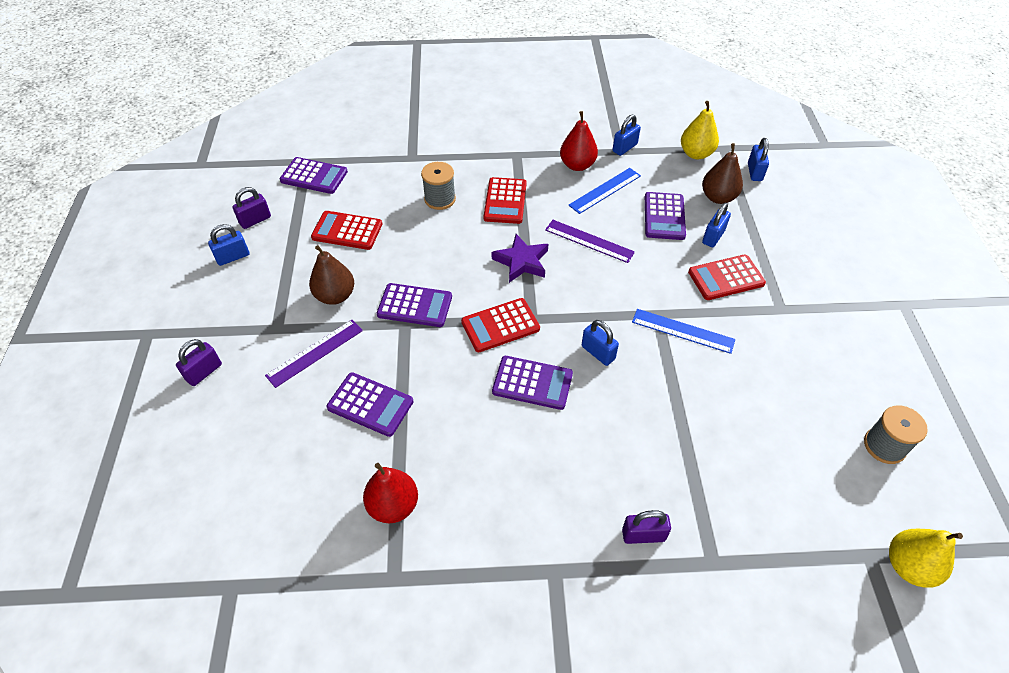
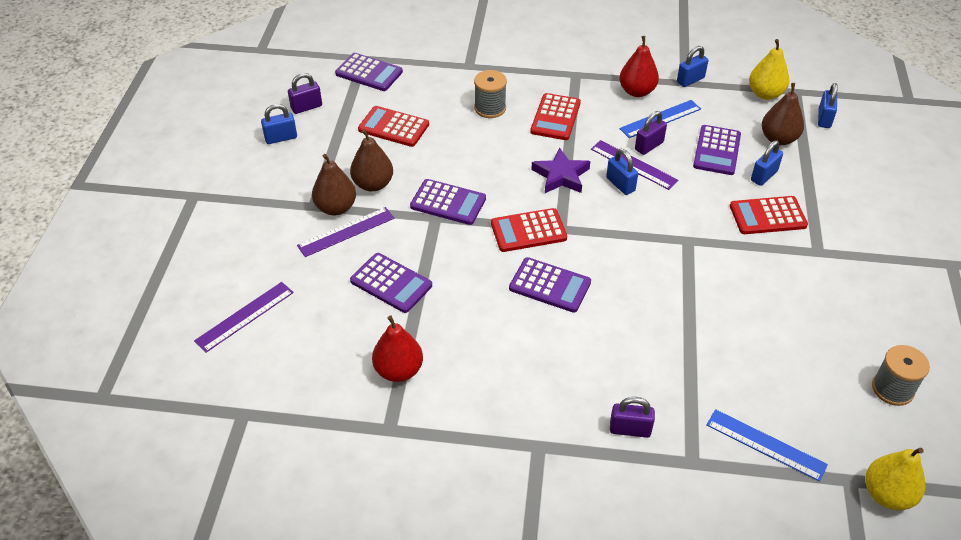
camera: 10 degrees right, 5 degrees down
(204, 372) = (241, 235): purple padlock -> purple padlock (649, 146)
(219, 467) = (245, 316): none -> purple ruler
(300, 327) = (336, 208): none -> brown pear
(598, 352) = (620, 267): blue padlock -> blue padlock (620, 184)
(682, 331) = (711, 259): blue ruler -> blue ruler (765, 445)

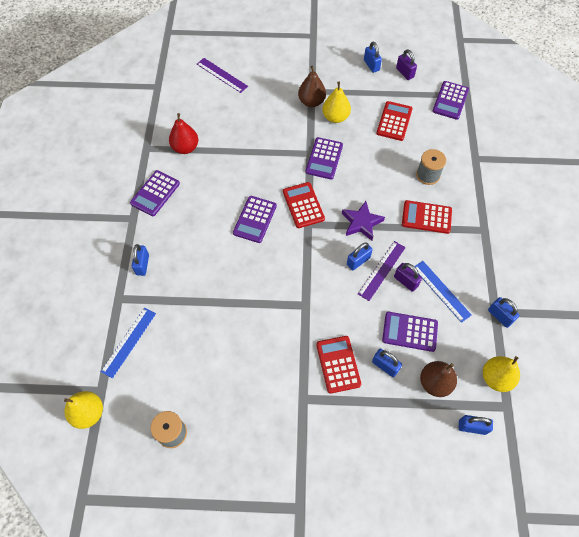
camera: 85 degrees right, 15 degrees up
(346, 232) = (291, 109): purple ruler -> none
(373, 184) = (335, 117): brown pear -> yellow pear
(391, 283) = (251, 137): purple calculator -> purple calculator (155, 193)
(630, 429) = (142, 265): purple padlock -> blue padlock
(637, 91) = (473, 274): red pear -> none

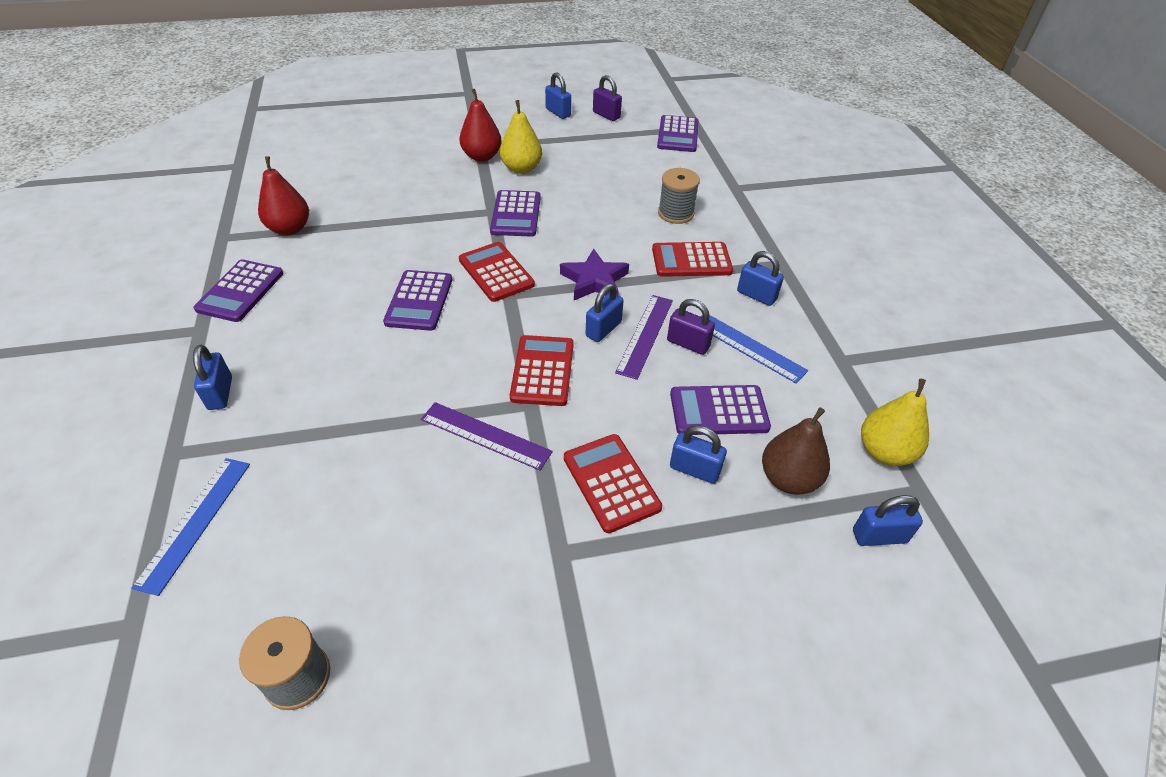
camera: 15 degrees left, 15 degrees down
(88, 413) = (101, 678): yellow pear -> none
(222, 75) = (340, 143): purple ruler -> purple ruler (485, 435)
(311, 102) = (482, 156): brown pear -> red pear
(394, 121) = (608, 163): red calculator -> red calculator (542, 371)
(500, 316) = (851, 365): blue padlock -> blue padlock (756, 295)

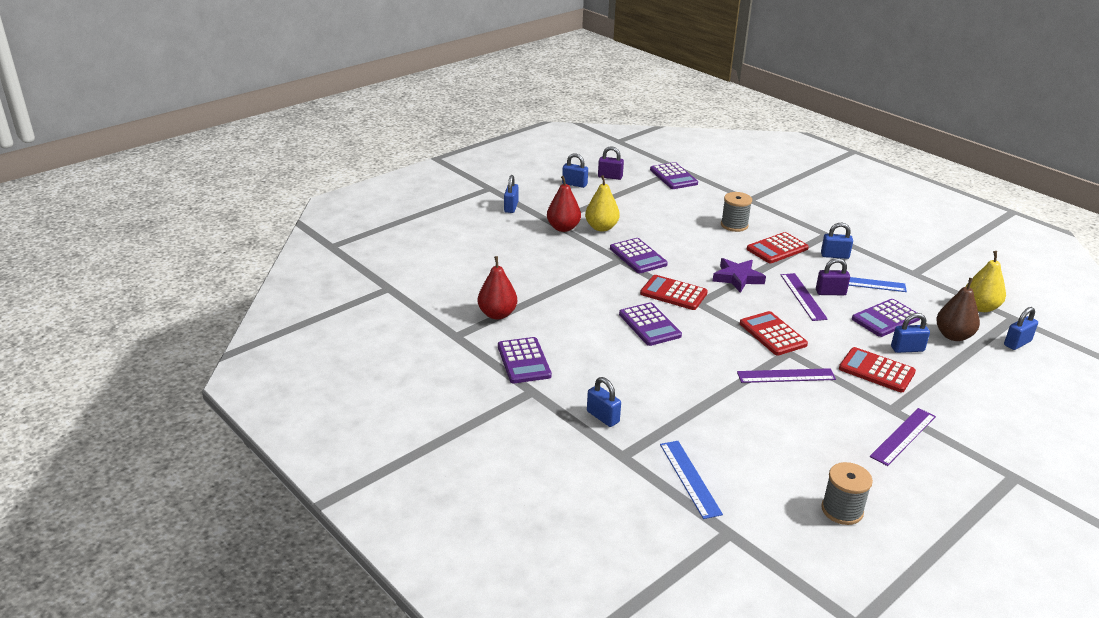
camera: 30 degrees left, 15 degrees down
(522, 604) = (903, 436): none -> purple ruler
(603, 329) = (777, 301): blue padlock -> blue padlock (511, 207)

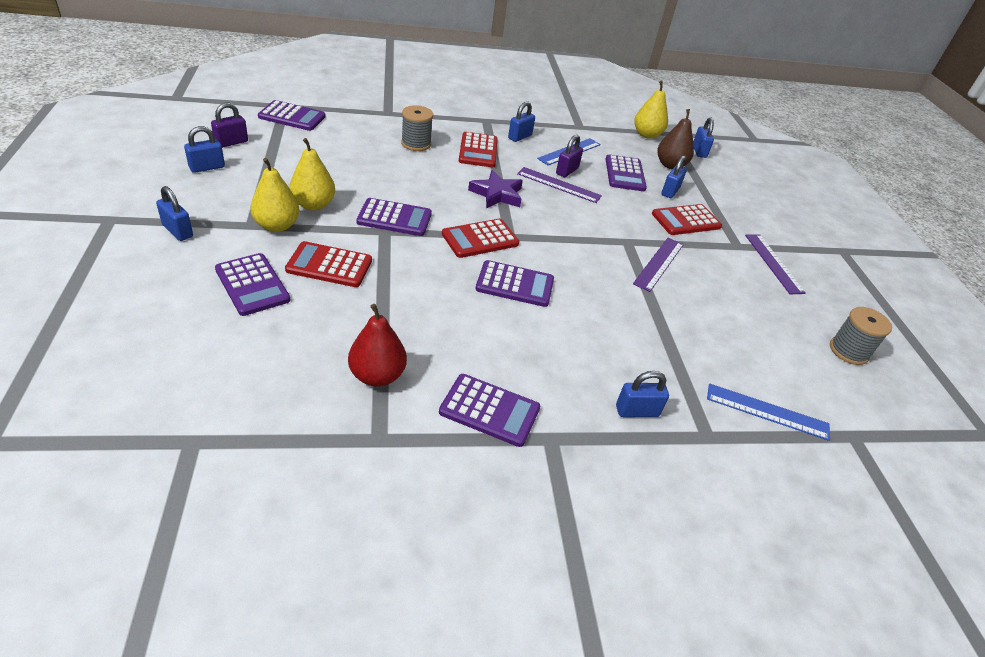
camera: 60 degrees left, 10 degrees up
(506, 247) = (252, 285): none -> purple calculator
(563, 228) = (277, 226): red pear -> yellow pear
(772, 334) = (596, 232): red calculator -> red calculator (329, 265)

